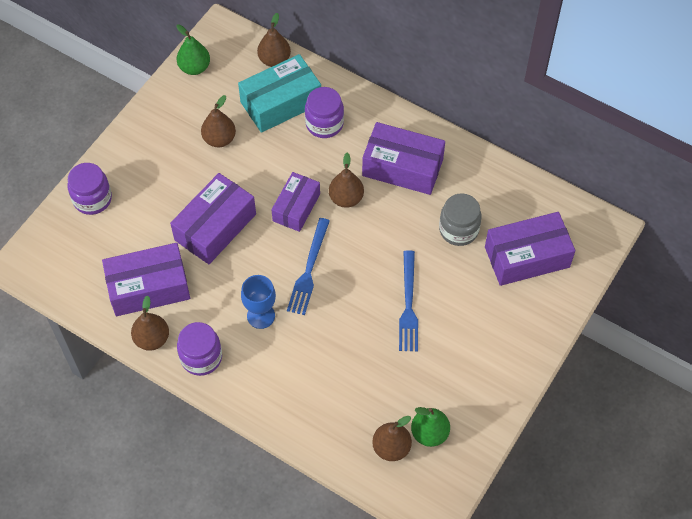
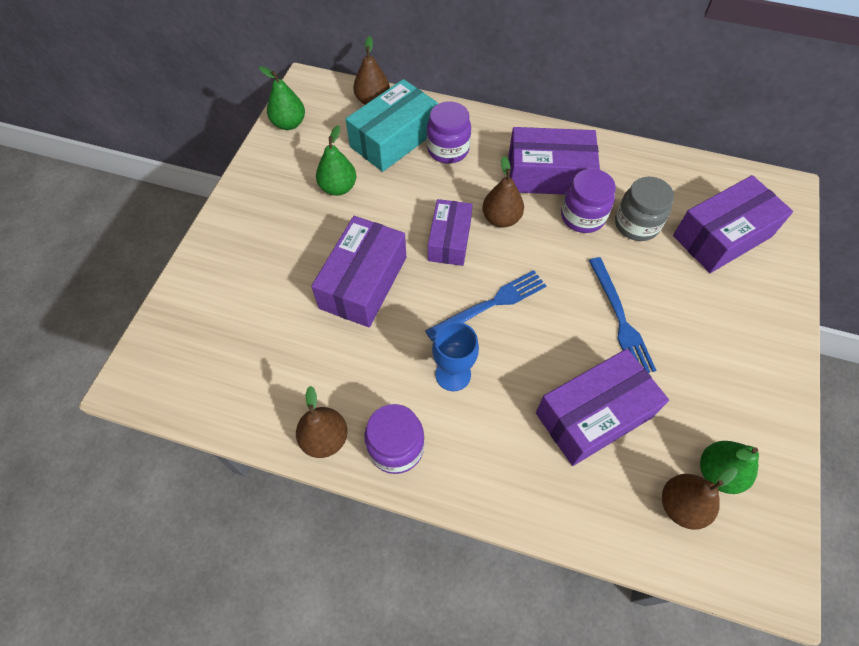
camera: 15 degrees left, 0 degrees up
(92, 199) = (206, 283): purple jar -> purple jar (582, 217)
(149, 287) = (303, 373): purple box -> purple box (594, 415)
(219, 139) = (338, 188): brown pear -> green pear
(309, 269) = (489, 305): blue fork -> blue fork turned 120 degrees counterclockwise

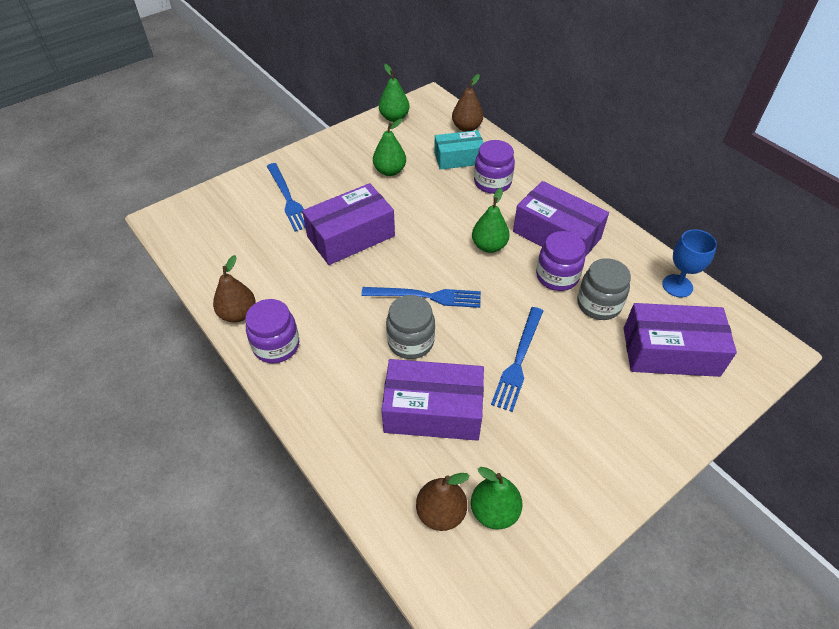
camera: 35 degrees right, 10 degrees down
(257, 276) = (288, 198): none -> blue fork
(394, 139) = (458, 158): turquoise box -> turquoise box, size x0.66
(449, 240) = (436, 241): purple box -> none
(453, 374) = (356, 325): blue goblet -> blue goblet (677, 286)
(501, 219) = (489, 246): brown pear -> green pear
(516, 359) = (410, 341): none -> grey jar

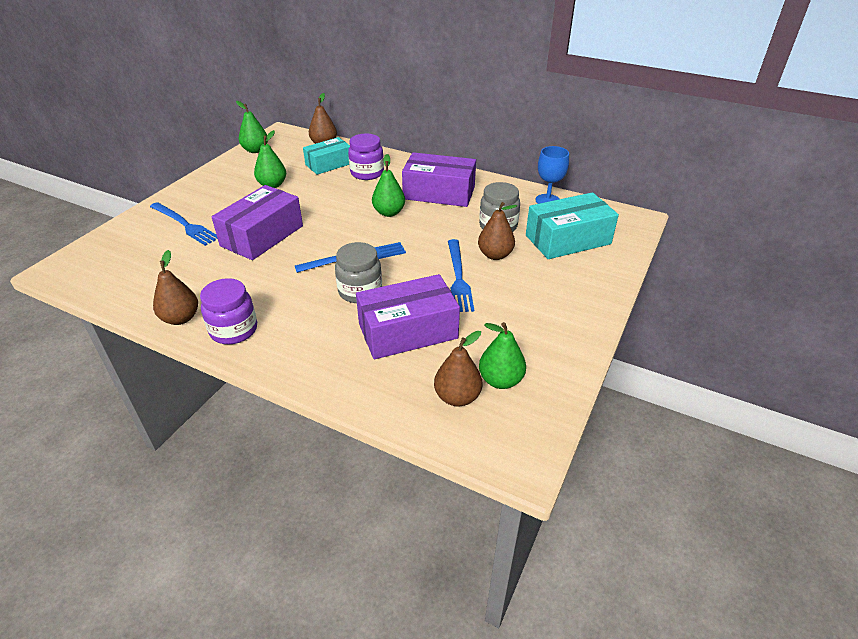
camera: 25 degrees left, 10 degrees down
(557, 276) = (455, 218): purple jar -> none
(574, 344) = (495, 255): none -> brown pear
(670, 352) = (568, 239): purple box -> turquoise box

